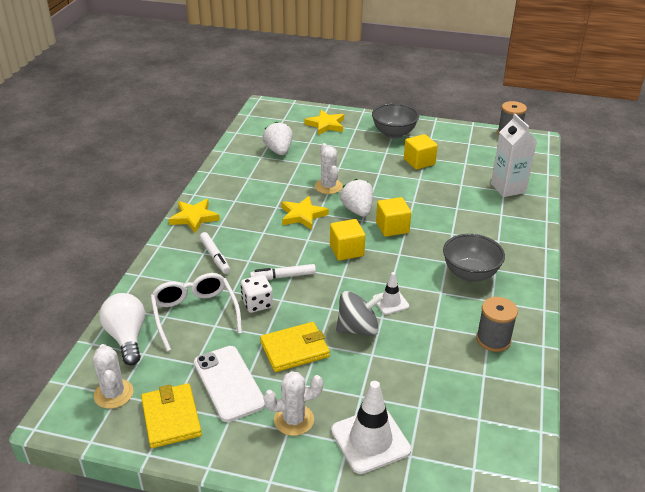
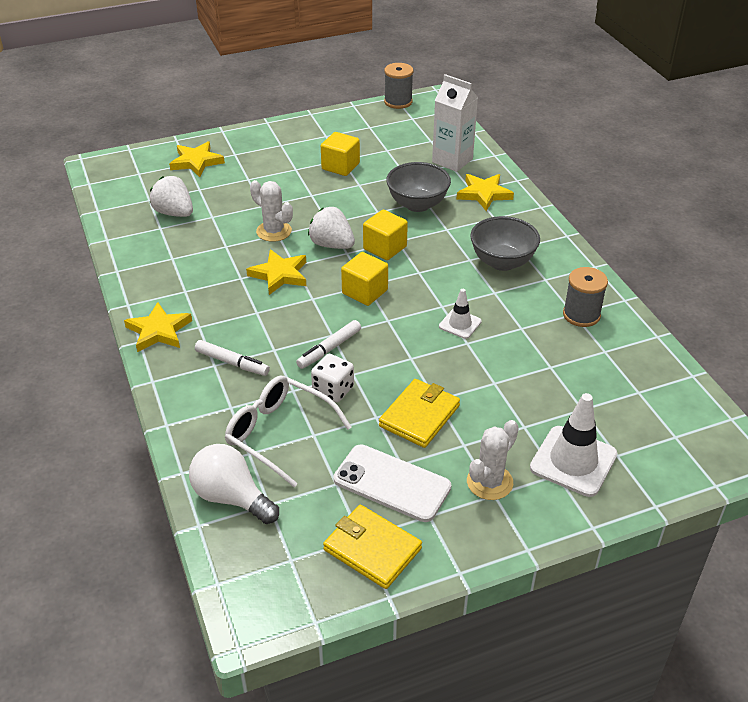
camera: 35 degrees left, 5 degrees up
(113, 394) = (285, 561): white cactus -> none
(358, 329) = (457, 365): grey spinning top -> none
(394, 133) = (282, 144): grey bowl -> grey bowl (417, 204)
(508, 220) = (484, 194): none -> yellow star

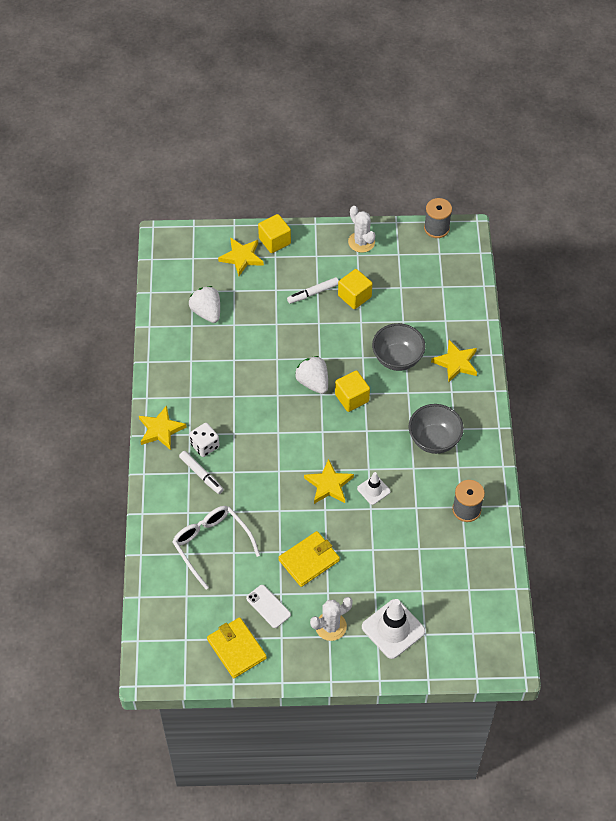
camera: 20 degrees right, 15 degrees up
(231, 497) = (165, 583): white light bulb -> none
(274, 231) = (275, 355): white cactus -> white cactus (361, 242)
(280, 275) = (263, 402): yellow star -> yellow star (329, 485)
(329, 349) = (272, 483): white marker -> white marker (313, 293)
(333, 390) = (260, 520): white dice -> white dice (205, 446)
(365, 292) = (318, 438): yellow cube -> yellow cube (274, 241)
(392, 483) = (268, 606): white phone -> white phone, size x0.61
(452, 160) = (449, 316): white carton -> none

